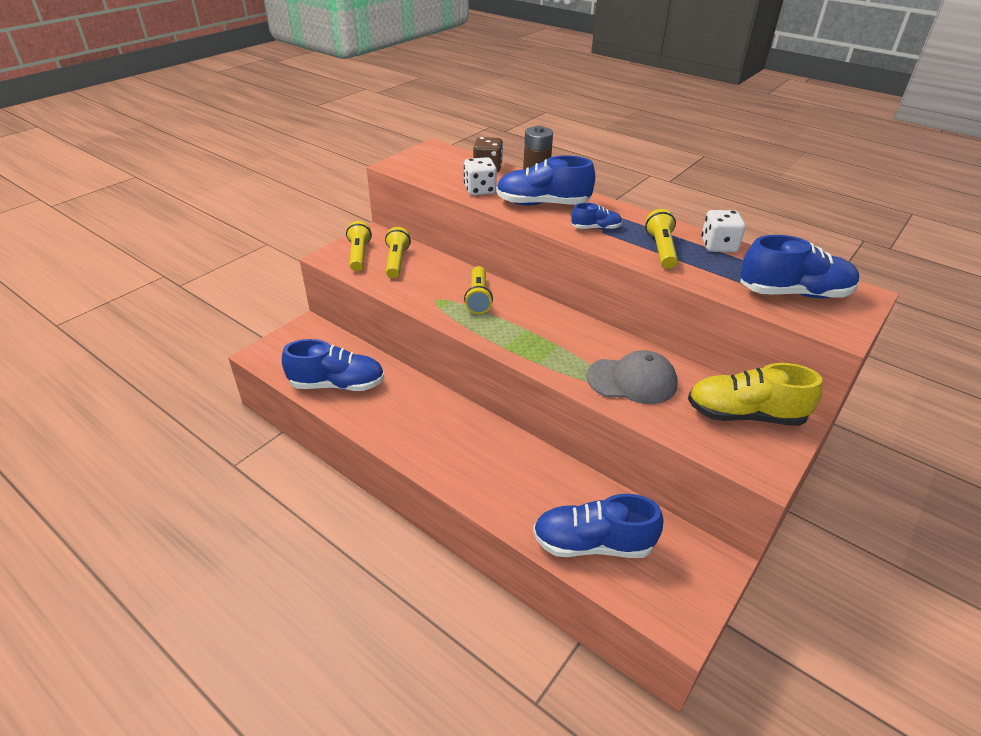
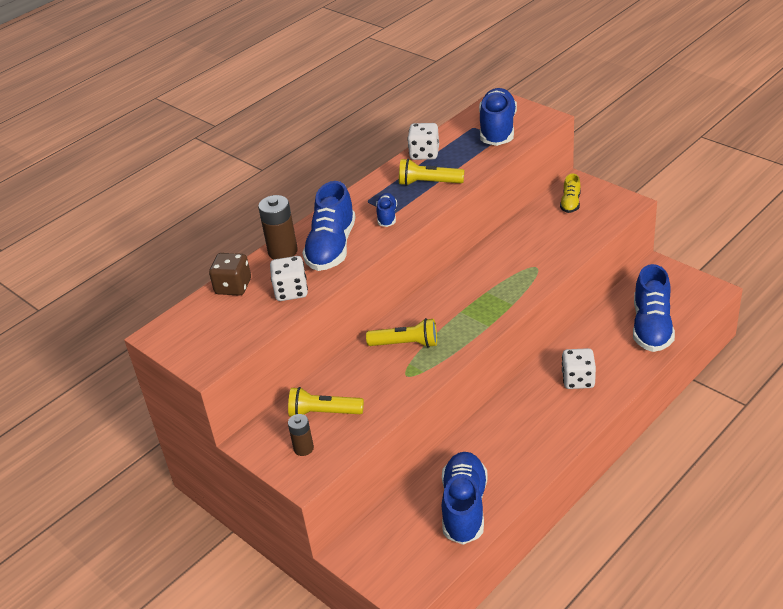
camera: 80 degrees left, 0 degrees up
(359, 255) = (303, 448): yellow flashlight -> brown battery
(496, 467) = (578, 380): none -> white dice
(632, 381) = (534, 253): grey cap -> none
(745, 415) = (570, 203): yellow shoe -> yellow shoe, size x0.51

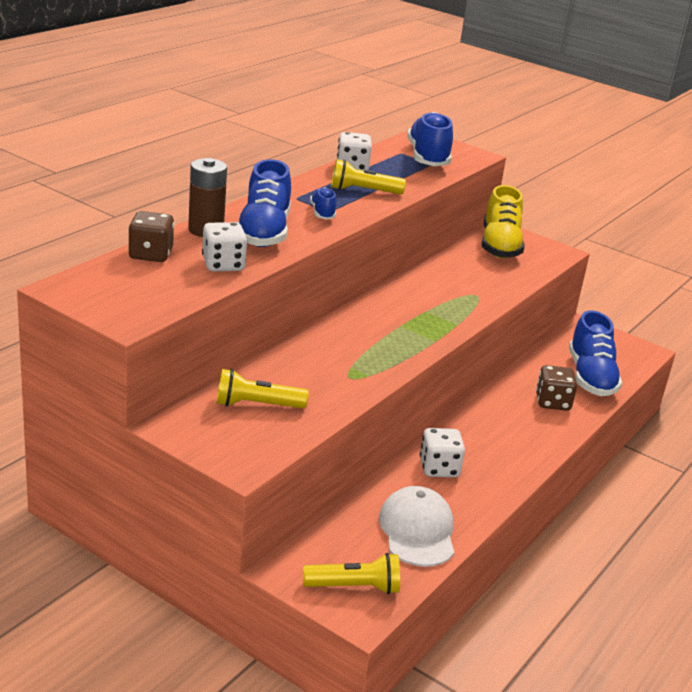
camera: 15 degrees left, 10 degrees down
(303, 448) = (237, 437): brown battery -> none
(406, 344) = (343, 349): yellow flashlight -> yellow flashlight (354, 587)
(464, 507) = (417, 531): blue shoe -> white cap
(570, 203) = (500, 246): yellow shoe -> yellow shoe, size x1.97
(578, 380) = (522, 418): white dice -> white dice (439, 468)
(610, 359) = (552, 402): none -> brown dice

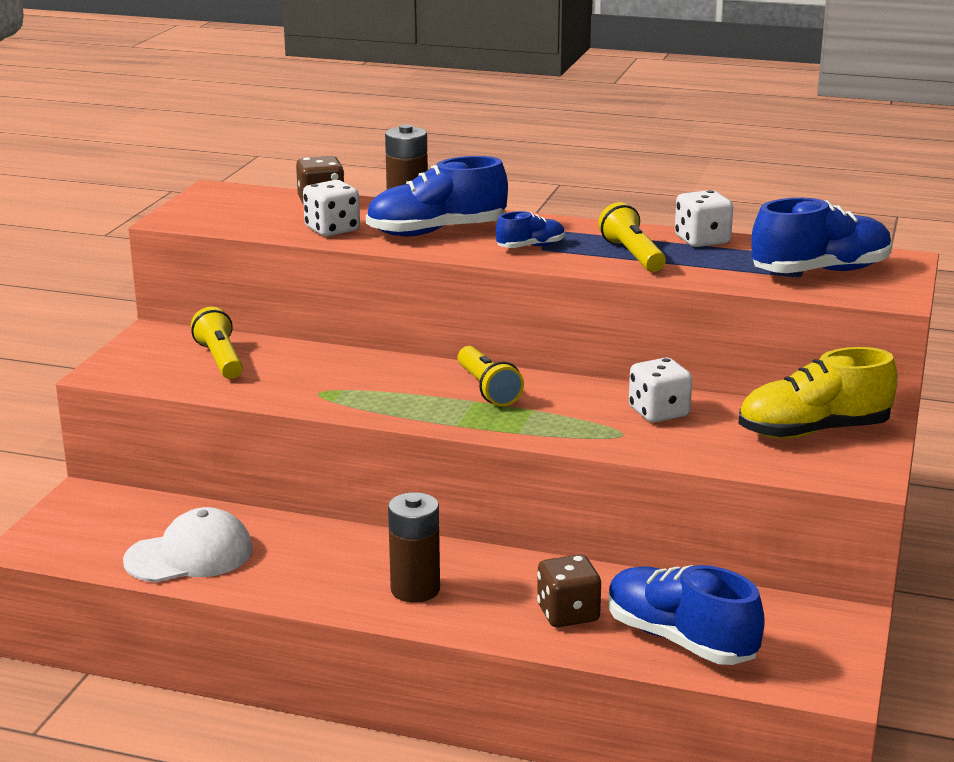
camera: 75 degrees right, 5 degrees down
(354, 587) = (71, 535): yellow flashlight -> yellow flashlight (487, 389)
(439, 468) = (327, 550): white dice -> white dice (658, 412)
(505, 446) = (415, 589): none -> brown battery
(590, 377) = (680, 639): blue shoe -> blue shoe turned 60 degrees clockwise

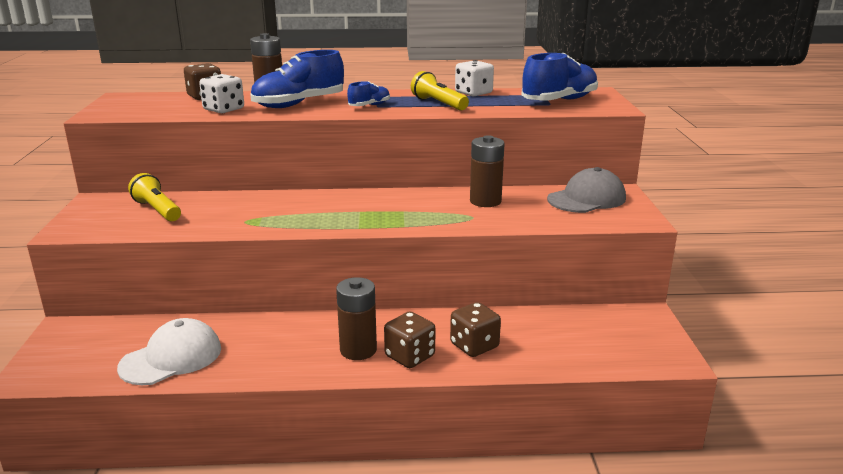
camera: 20 degrees left, 0 degrees up
(475, 610) = (410, 356): none -> brown dice
(487, 389) = (364, 203): yellow flashlight -> none
(658, 412) = (485, 201): white dice -> brown battery
(680, 639) = (558, 348): blue shoe -> none
(813, 431) = (587, 199): yellow shoe -> grey cap

